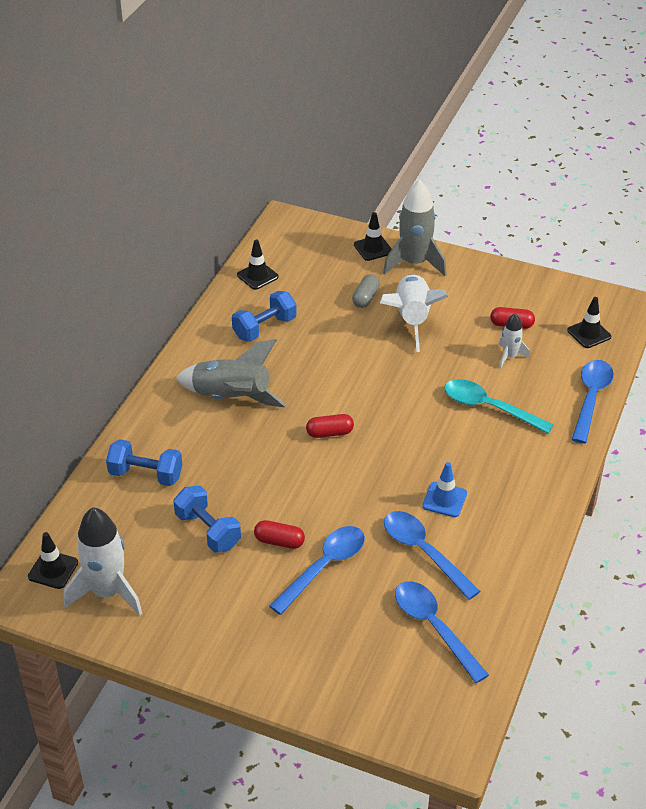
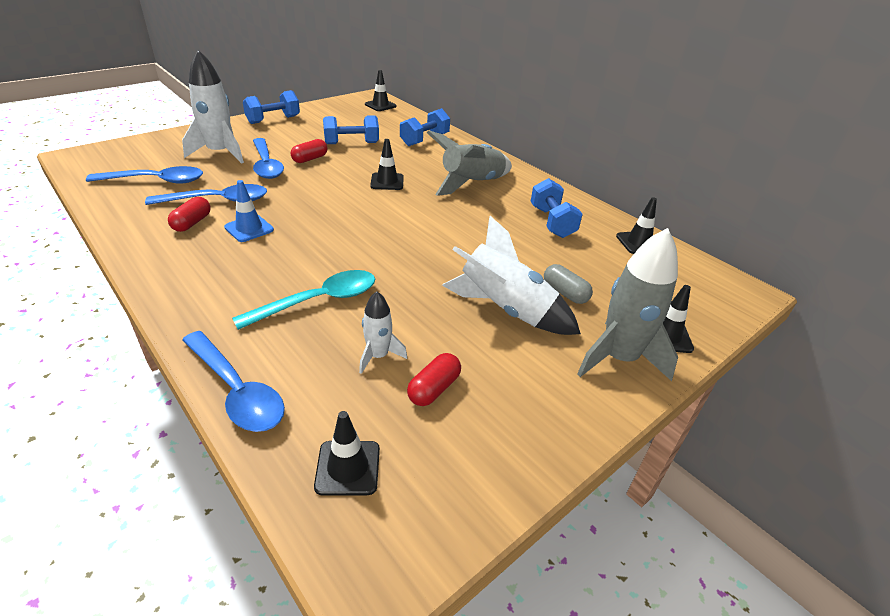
camera: 115 degrees right, 5 degrees down
(108, 592) = (345, 112): white rocket -> white rocket (220, 153)
(196, 646) = (273, 120): none -> blue dumbbell
(279, 457) = (387, 182): none -> black traffic cone
(330, 433) = (388, 207): red capsule -> red capsule (192, 223)

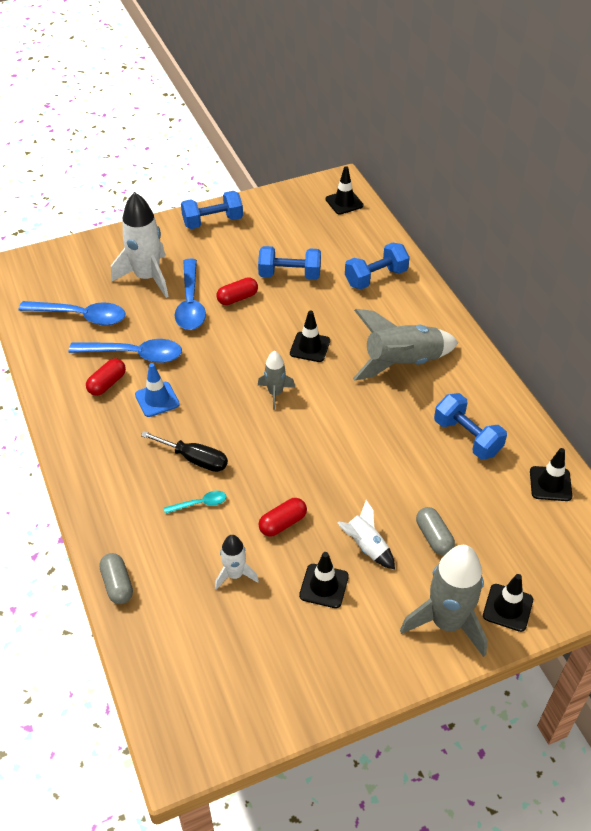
camera: 20 degrees right, 10 degrees up
(236, 390) = (117, 584): blue spoon -> grey capsule
(302, 267) = (195, 459): none -> black screwdriver
(318, 301) = (200, 504): turquoise spoon -> turquoise spoon, size x0.49
(348, 468) = (184, 671): black traffic cone -> black traffic cone (324, 586)
(367, 213) = (275, 393): none -> grey rocket
(434, 389) = (270, 617): red capsule -> red capsule (282, 523)
(506, 309) = (366, 546): white rocket -> white rocket, size x0.53
(552, 222) = (467, 437): blue dumbbell -> blue dumbbell turned 45 degrees counterclockwise

